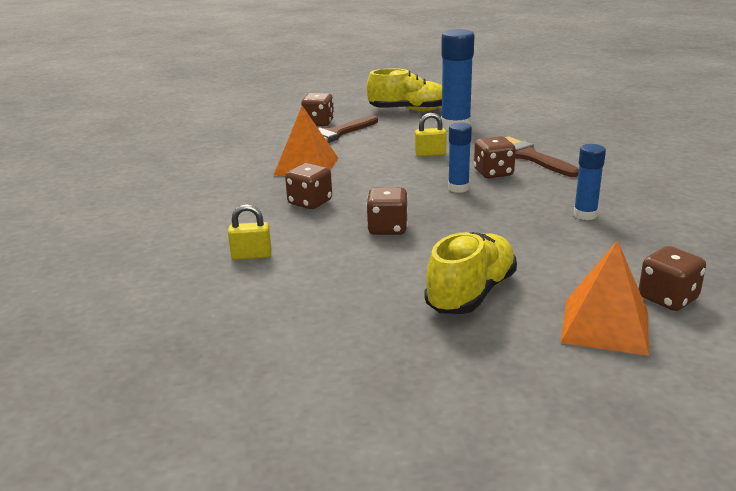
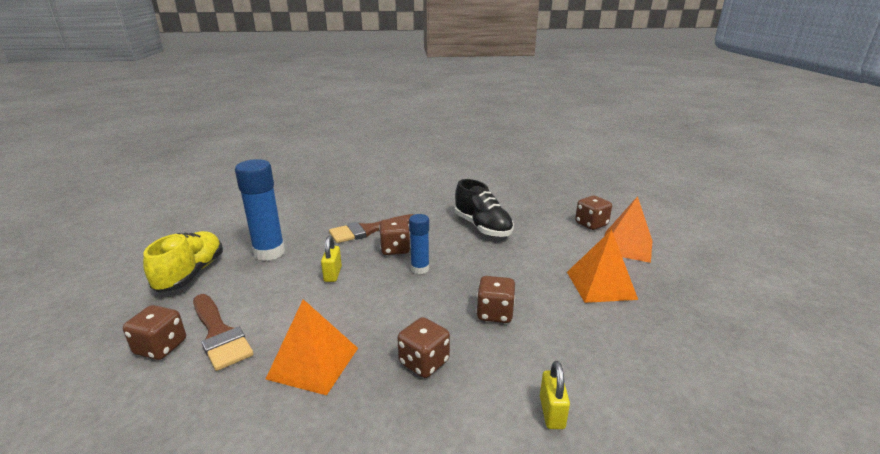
camera: 85 degrees left, 0 degrees up
(471, 293) = (600, 285): yellow shoe -> orange pyramid
(585, 215) = (482, 227): blue glue stick -> black shoe

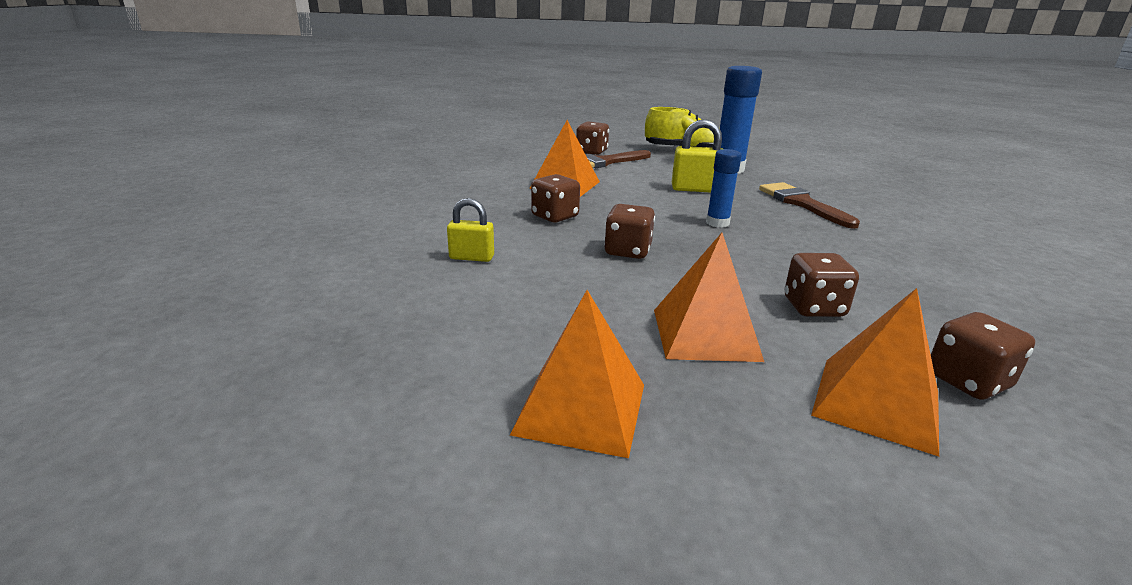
camera: 95 degrees right, 0 degrees up
(333, 274) = (695, 189): yellow padlock -> yellow padlock, size x1.52
(395, 249) = (759, 214): brown dice -> brown dice (813, 308)
(482, 227) = (861, 268): black shoe -> none
(709, 328) = (581, 408): none -> orange pyramid

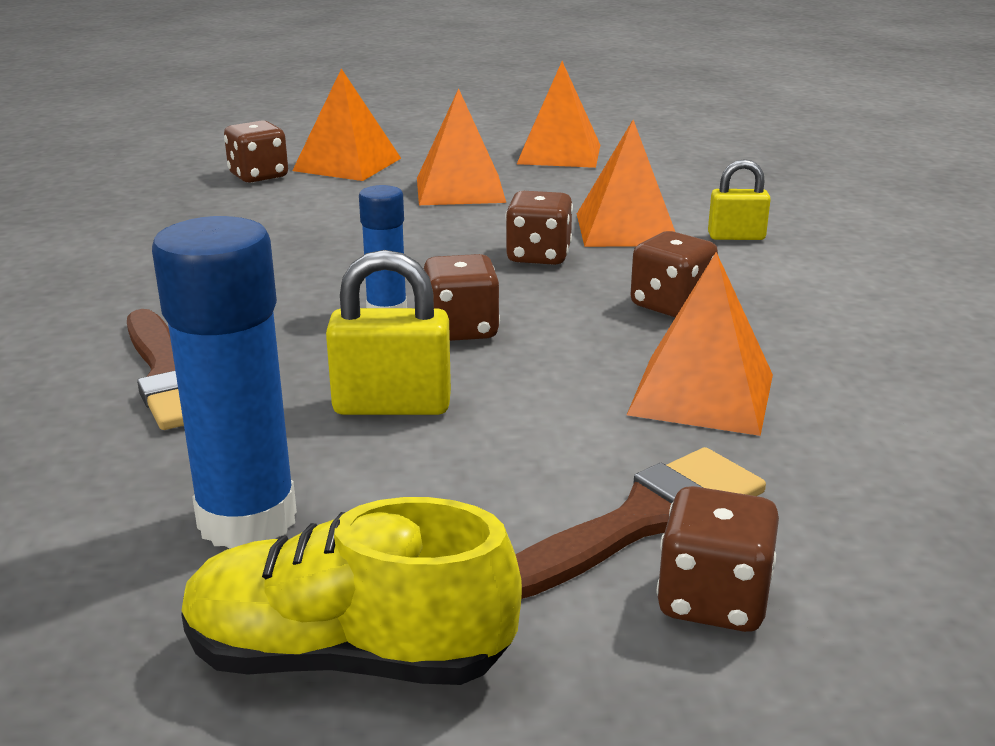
camera: 175 degrees right, 0 degrees up
(552, 270) = (627, 229): none -> orange pyramid
(813, 308) = (336, 212): brown dice -> brown dice (461, 330)

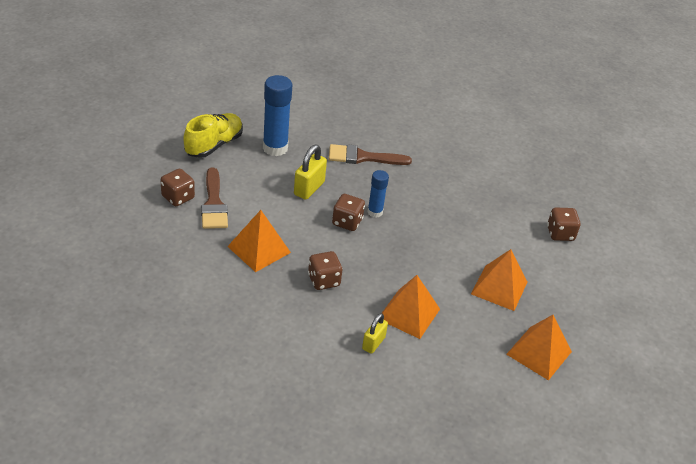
camera: 115 degrees right, 15 degrees up
(347, 164) = (564, 267): orange pyramid -> none
(538, 256) = (397, 271): brown dice -> none

